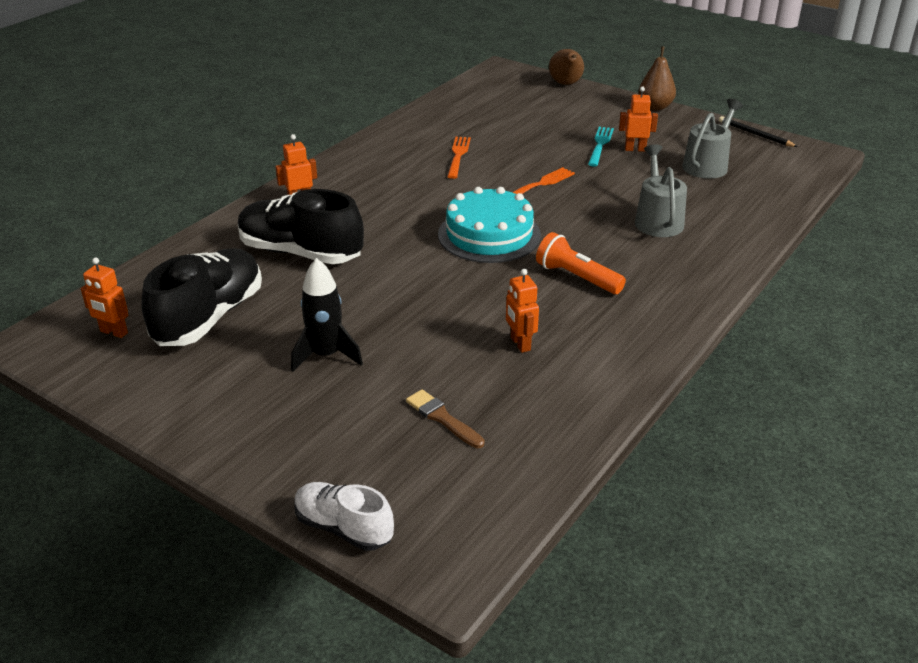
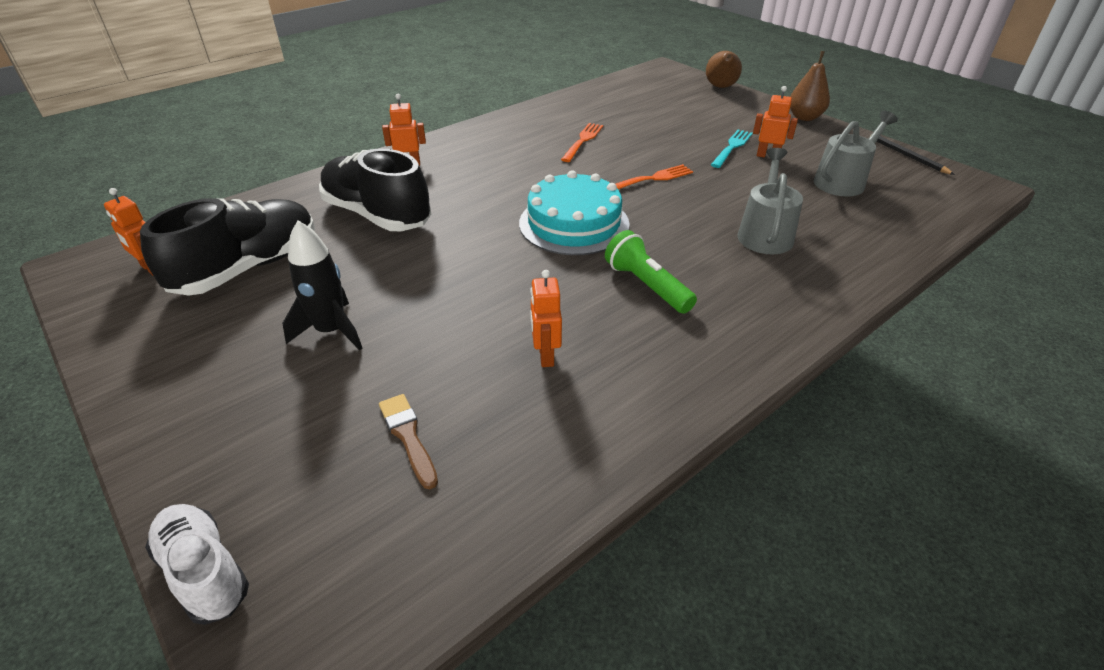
camera: 15 degrees right, 5 degrees up
(577, 277) = (647, 285): orange flashlight -> green flashlight

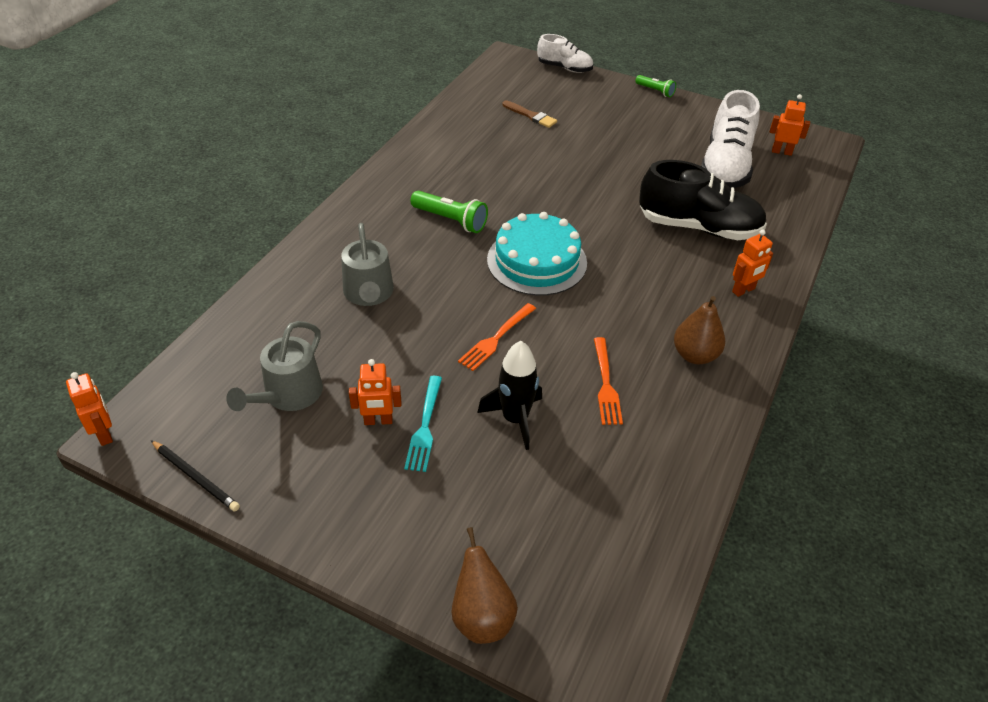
camera: 155 degrees right, 5 degrees up
(133, 431) = (655, 91): none -> green flashlight
(248, 268) = (725, 167): black shoe -> white shoe
(331, 331) = (623, 146): black rocket -> black rocket (515, 419)
(545, 356) = (490, 162): orange robot -> orange robot (105, 434)
(804, 117) = (331, 546): brown pear -> brown pear (695, 355)

